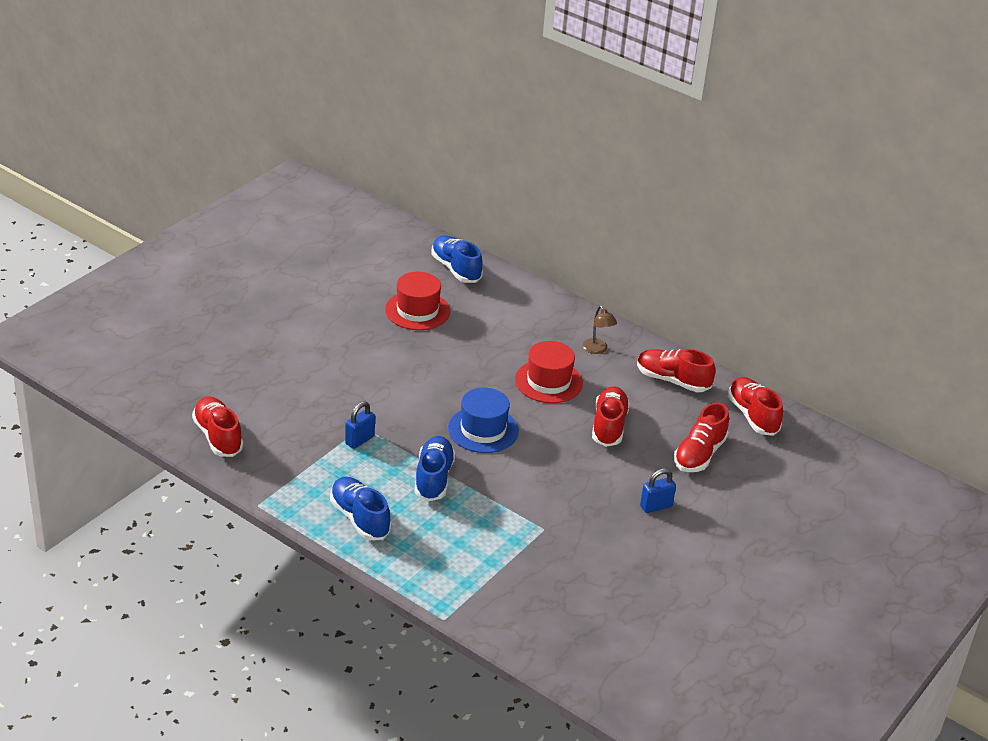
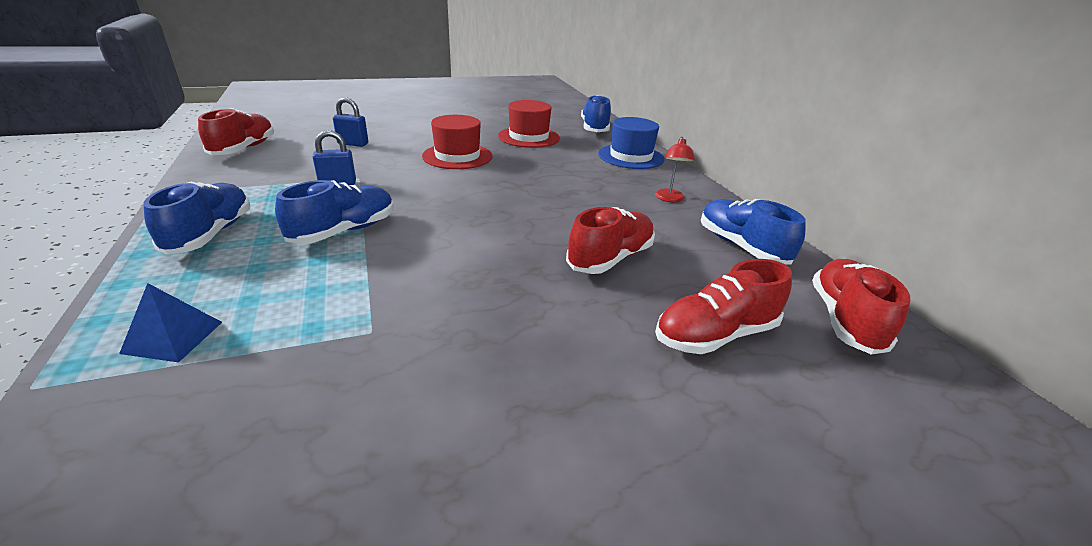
camera: 35 degrees right, 5 degrees down
(460, 575) = (173, 337): none -> blue pyramid
(483, 430) = (461, 214): blue hat -> blue hat (631, 156)
(548, 381) = (585, 204): red hat -> red hat (457, 156)
(597, 350) = (669, 199): brown lamp -> red lamp
(656, 506) = (573, 376): blue padlock -> blue padlock (353, 144)
(672, 380) = (741, 247): red shoe -> blue shoe

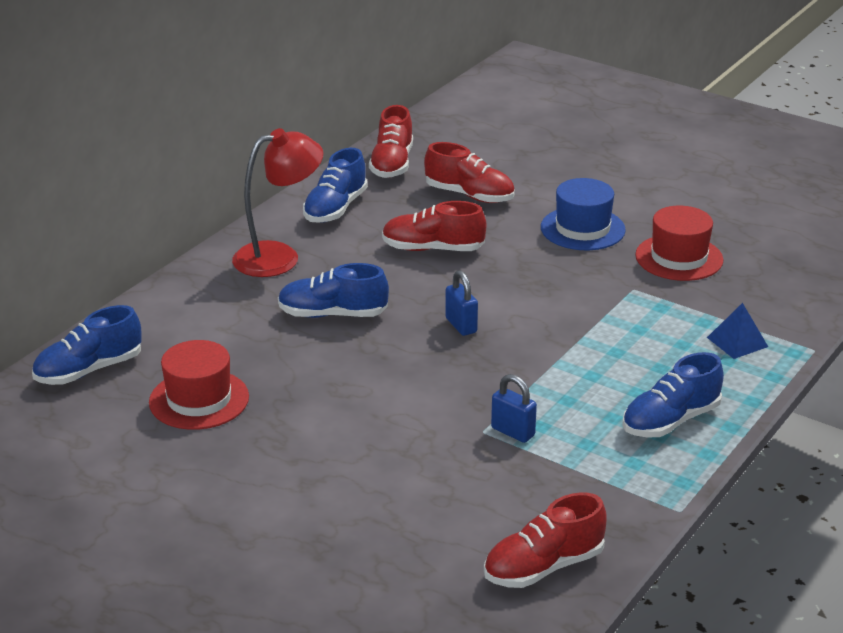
camera: 125 degrees left, 0 degrees up
(344, 231) = (571, 368): blue shoe -> blue shoe (332, 314)
(353, 144) = (411, 504): blue padlock -> blue padlock (461, 325)
(457, 156) = (339, 410): red hat -> red hat (679, 258)
(631, 156) = (179, 310): blue hat -> blue hat (582, 229)
(669, 199) = (279, 257): red lamp -> red lamp, size x2.00
(844, 320) = (392, 164): red shoe -> red shoe turned 60 degrees counterclockwise

